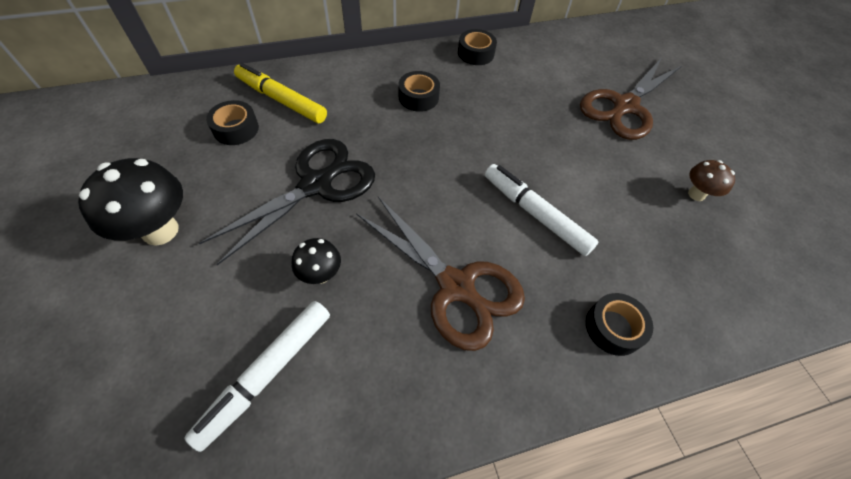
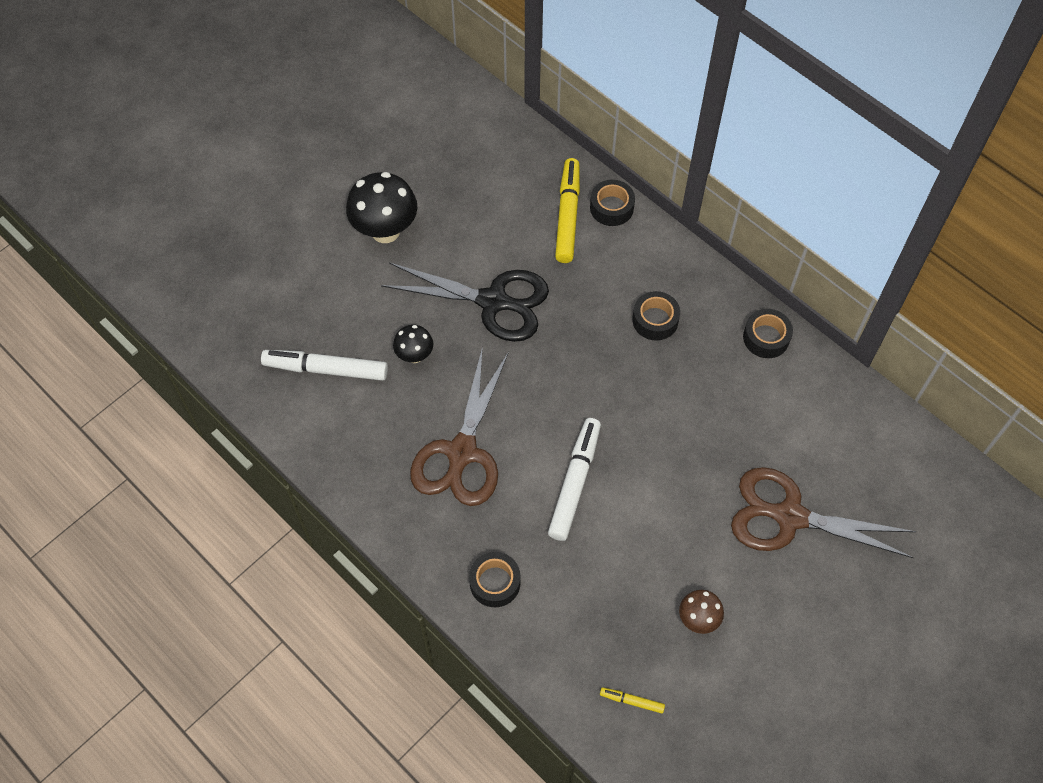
camera: 65 degrees right, 5 degrees up
(236, 129) = (510, 206): black tape -> black tape (611, 207)
(766, 275) = (631, 701): none -> yellow marker

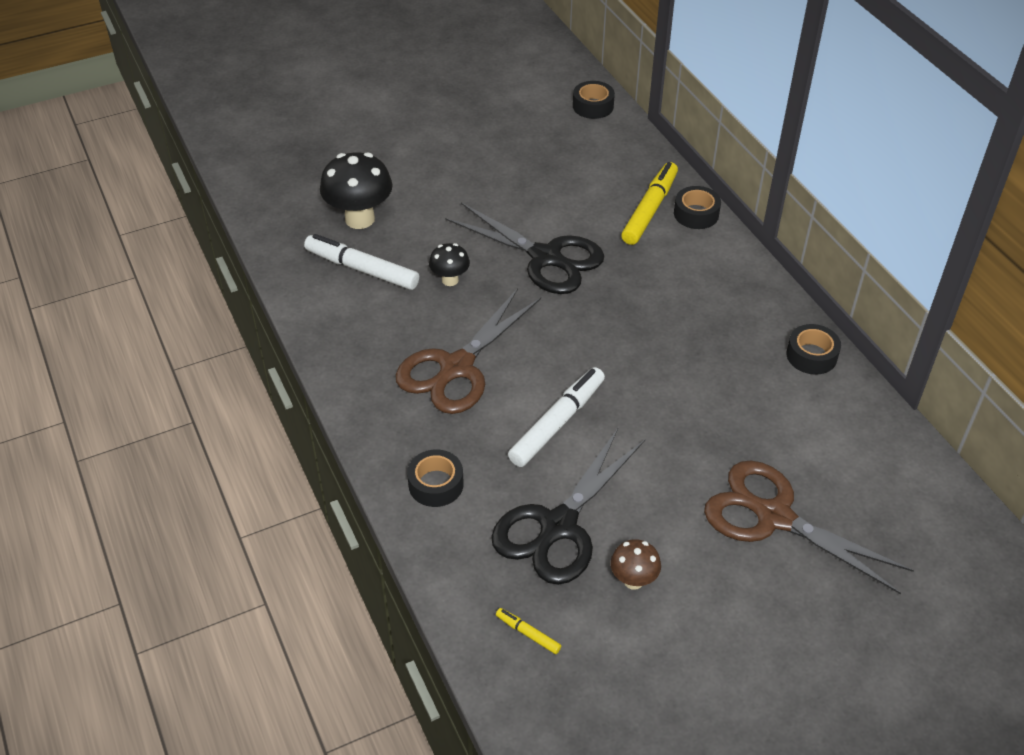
camera: 20 degrees right, 15 degrees down
(385, 231) = (470, 181): black mushroom -> black mushroom (360, 219)
(616, 589) = (557, 527): none -> black scissors
(655, 320) = (700, 312): black tape -> black tape (593, 106)

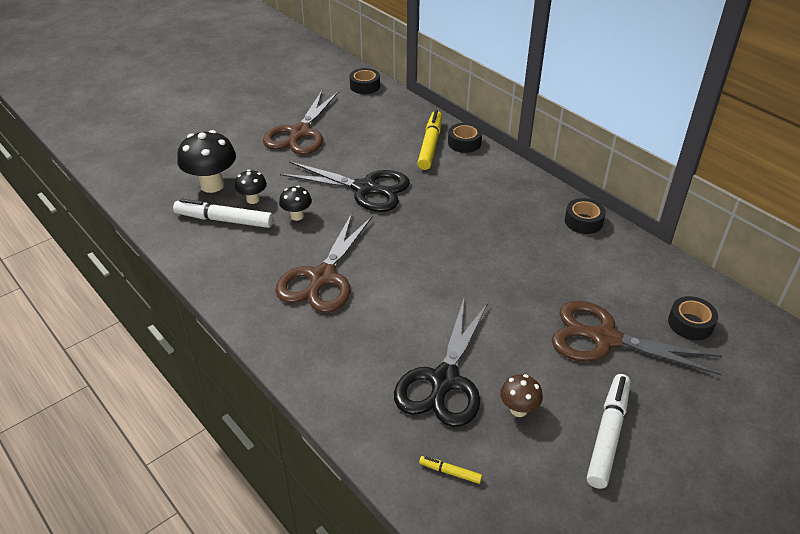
camera: 15 degrees left, 5 degrees down
(403, 247) = (253, 199): none -> black mushroom
(436, 484) = (334, 369): black tape -> black tape (690, 323)
(487, 163) = (300, 133): none -> brown scissors
(557, 423) = (415, 303): white marker -> white marker (608, 434)

